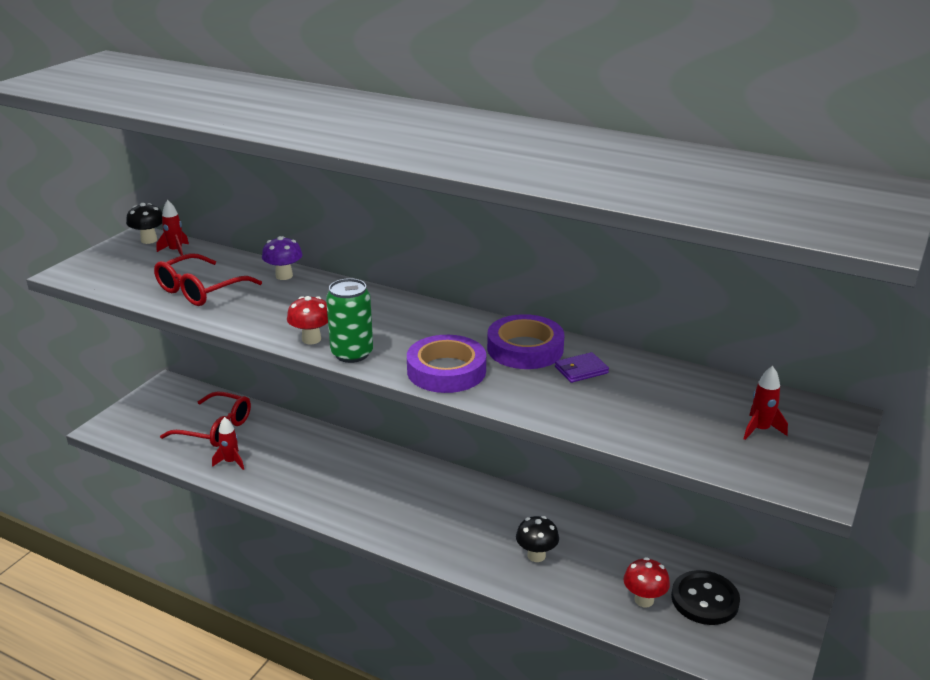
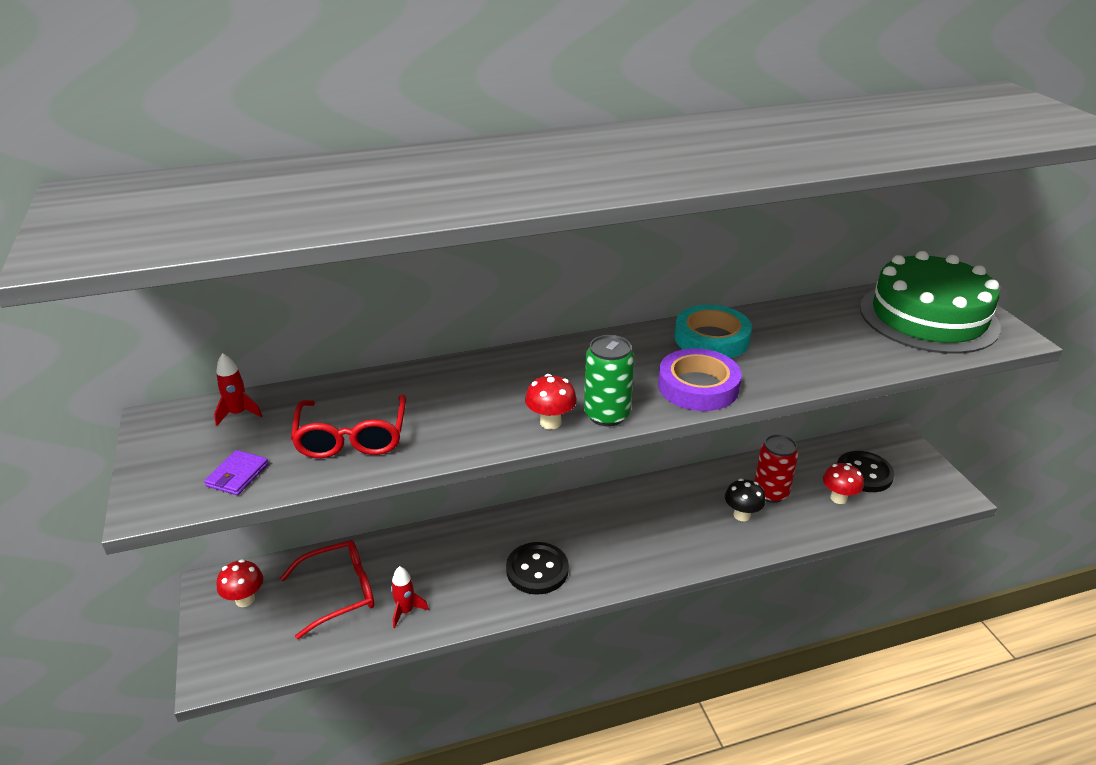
camera: 45 degrees left, 5 degrees up
(149, 240) = (179, 418): black mushroom -> none
(169, 402) = (245, 599): none -> red mushroom
(284, 276) = (407, 380): purple mushroom -> none
(336, 491) = (537, 570): none -> black button
(525, 349) = (711, 338): purple tape -> turquoise tape
(581, 370) = (773, 334): purple wallet -> purple wallet (237, 475)
(589, 557) = (770, 493): none -> red can
(760, 430) = (928, 317): red rocket -> green cake

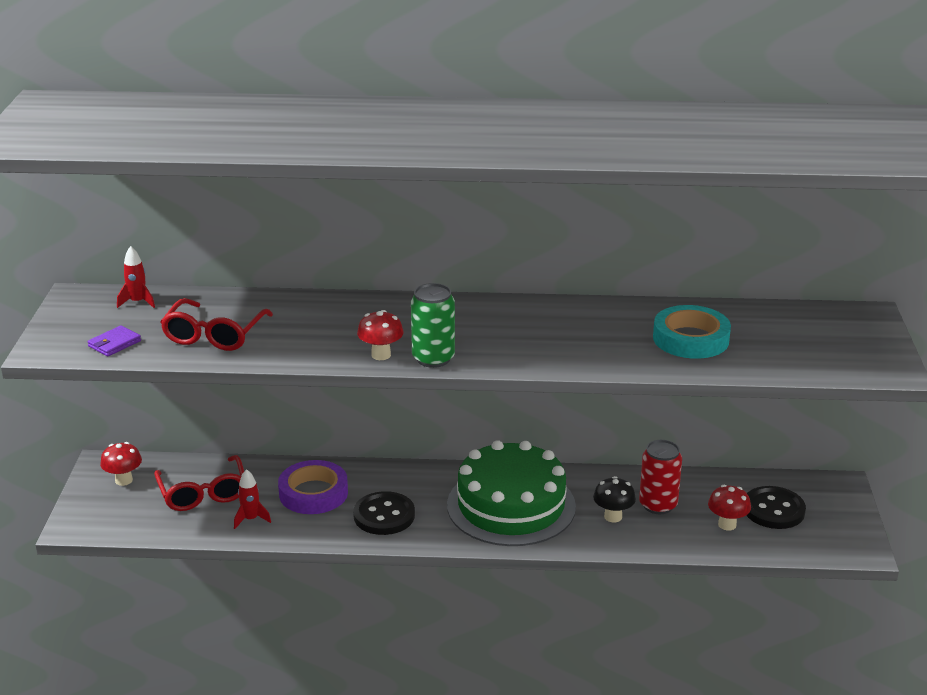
camera: 20 degrees right, 5 degrees down
(339, 592) = (203, 493): red glasses -> red glasses turned 75 degrees clockwise
(698, 386) = (533, 353): purple tape -> purple tape (313, 493)
(711, 338) = (581, 318): turquoise tape -> turquoise tape (690, 339)
(928, 317) = (821, 338): green cake -> green cake (511, 505)

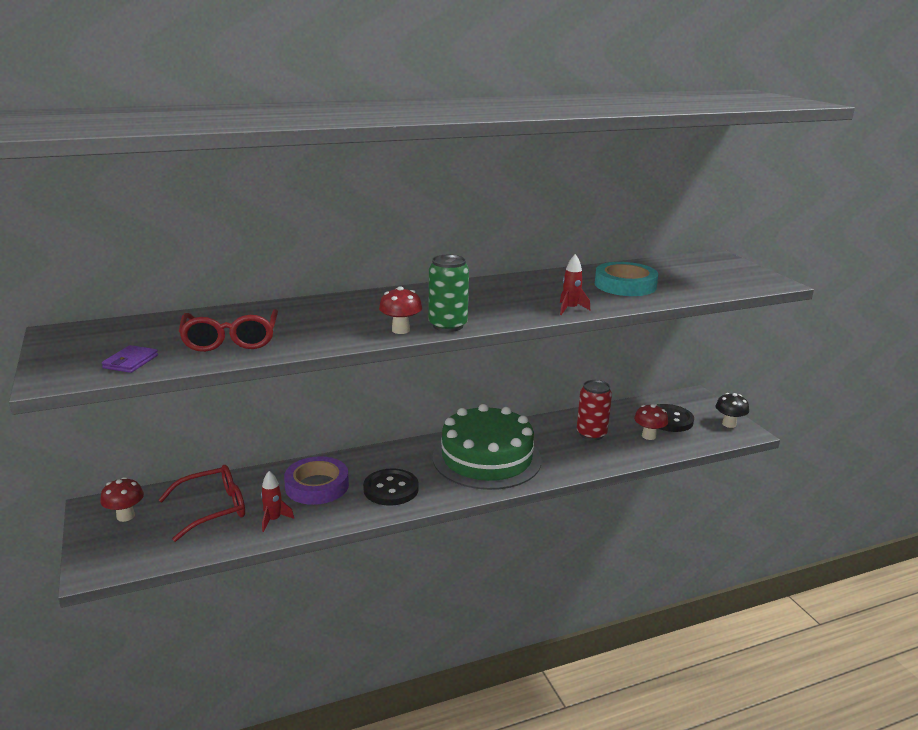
camera: 25 degrees left, 5 degrees down
(138, 302) = (130, 328): red rocket -> red rocket (570, 309)
(203, 493) = (213, 509): red glasses -> red glasses turned 75 degrees counterclockwise
(613, 517) = (567, 449): black mushroom -> black mushroom (729, 424)

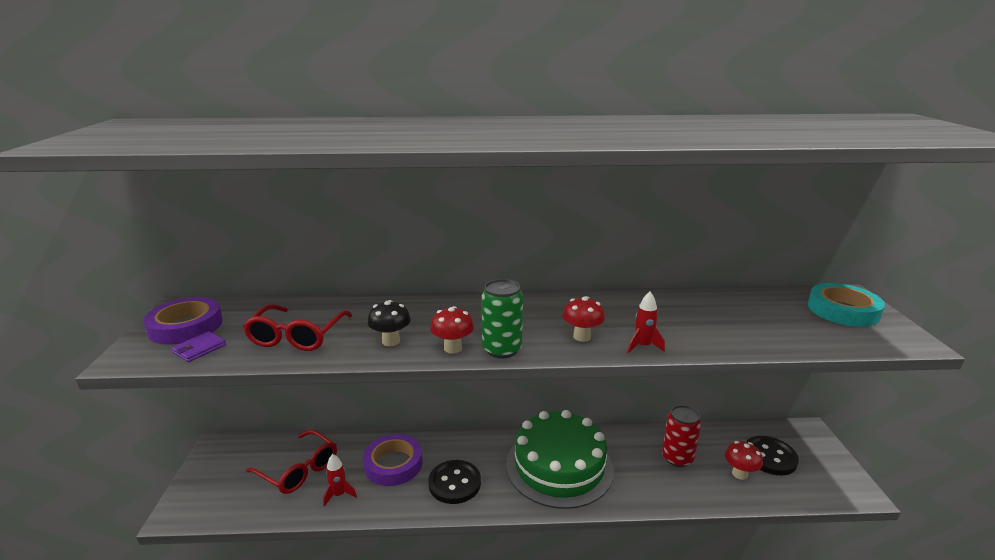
camera: 20 degrees right, 0 degrees up
(91, 347) = (186, 326): none -> purple tape
(125, 516) = (231, 461): red mushroom -> red mushroom (582, 337)
(213, 509) = (299, 470): red glasses -> red glasses turned 45 degrees clockwise
(625, 285) = (721, 321): turquoise tape -> turquoise tape (843, 310)
(729, 424) = (840, 477): black mushroom -> black mushroom (391, 341)

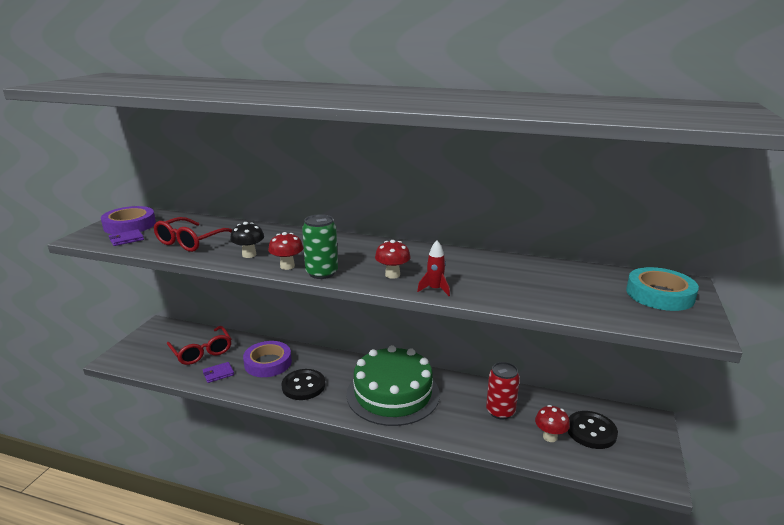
camera: 20 degrees right, 0 degrees up
(339, 495) = (218, 374): red rocket -> purple wallet

